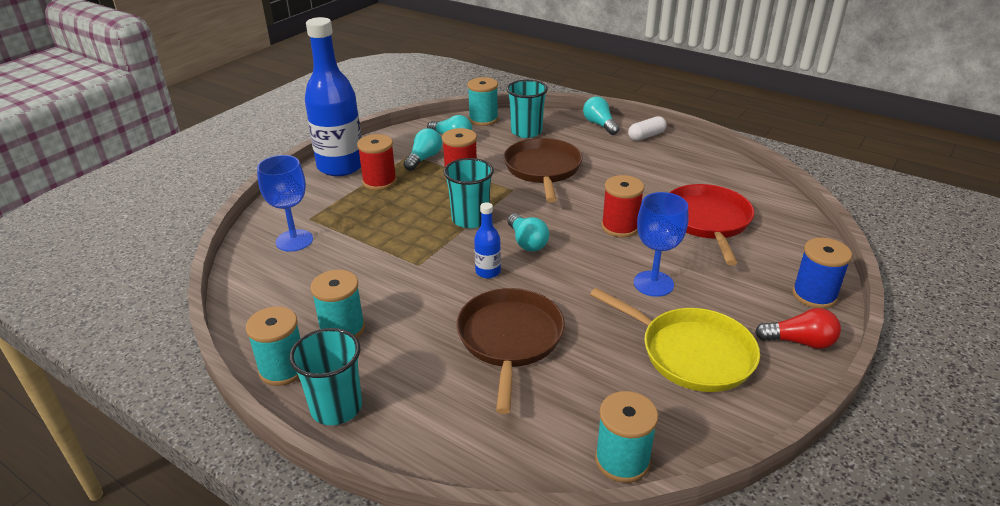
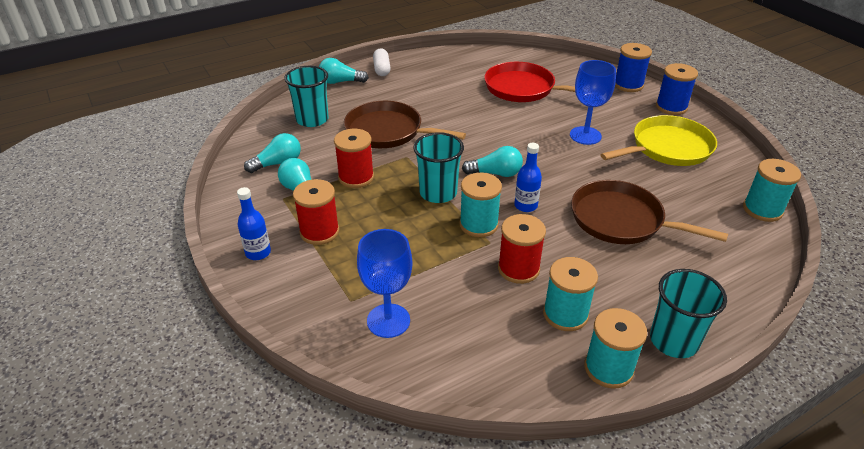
camera: 65 degrees left, 5 degrees up
(341, 166) = (258, 253): blue bottle -> blue bottle, size x0.43
(483, 119) = (260, 135): turquoise spool -> turquoise spool (478, 224)
(620, 227) = (505, 125): red spool -> red spool (518, 269)
(799, 342) = (671, 107): red light bulb -> blue spool

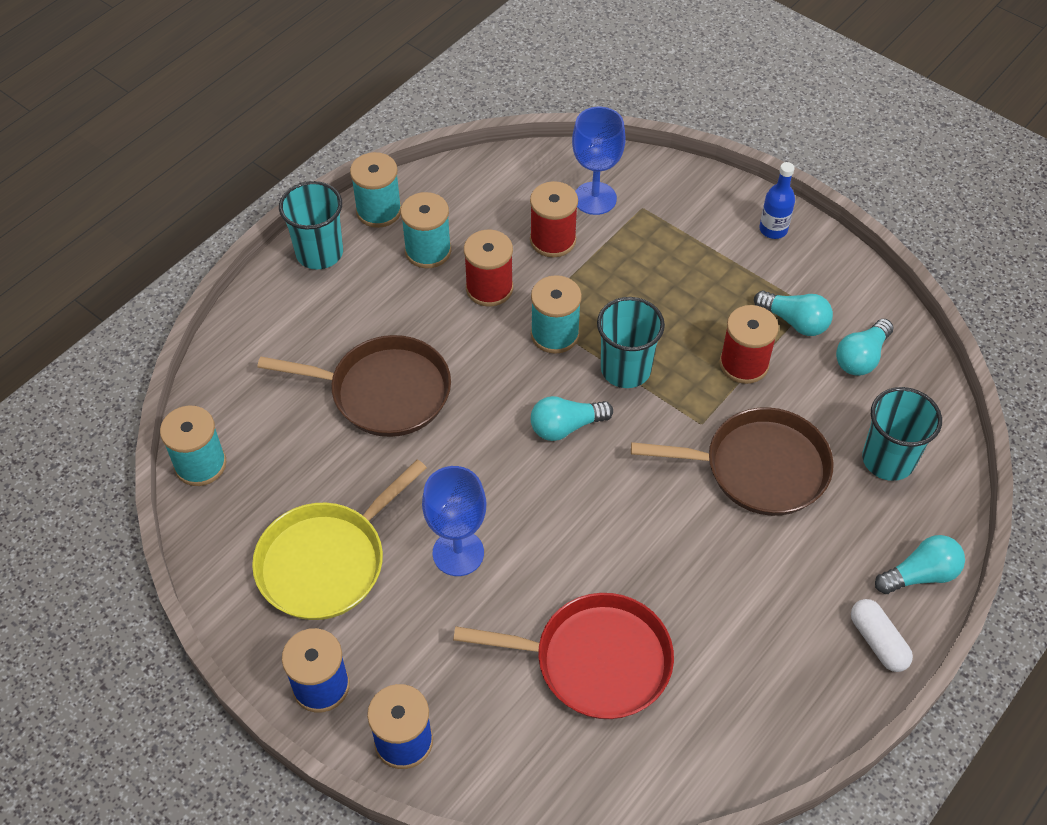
camera: 160 degrees right, 15 degrees up
(319, 232) = (729, 272): red spool -> red spool (553, 240)
(525, 206) = (508, 380): blue bottle -> none

